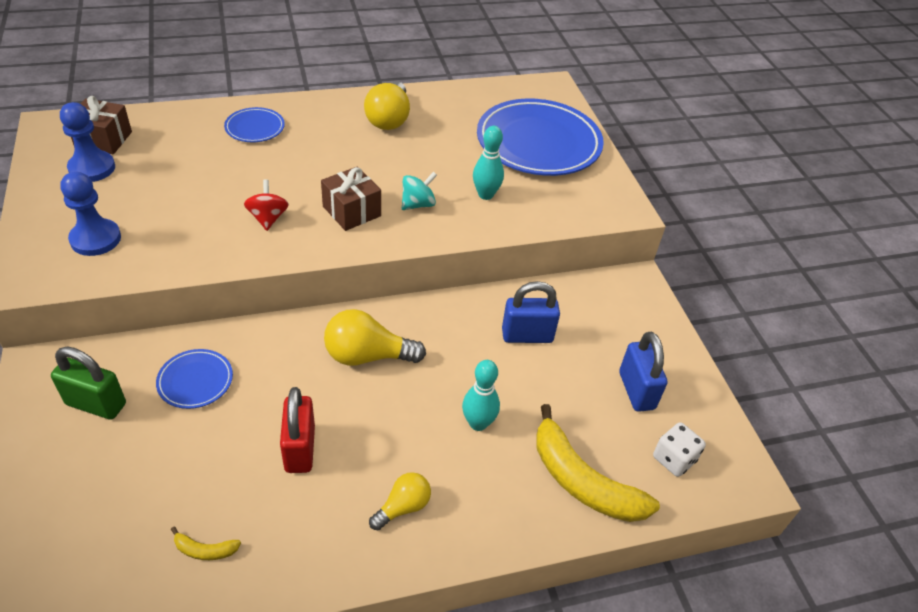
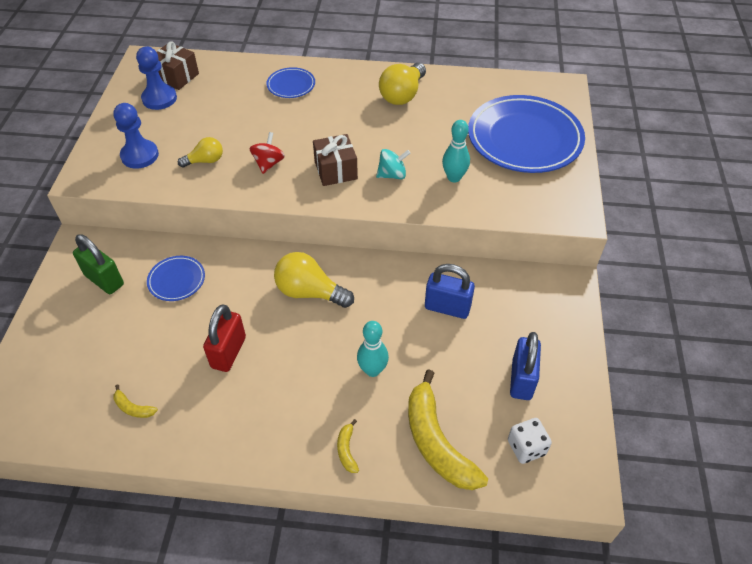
camera: 25 degrees right, 5 degrees up
(403, 507) = (284, 419): yellow light bulb -> yellow light bulb (205, 161)
(490, 519) = (347, 450): none -> yellow banana

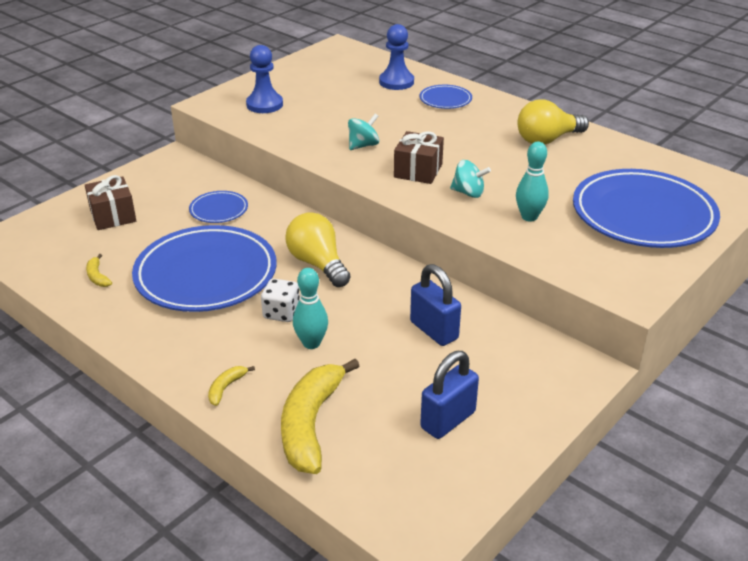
camera: 35 degrees right, 15 degrees down
(104, 280) = (166, 187): green padlock -> none
(159, 98) = (321, 74): blue pawn -> blue pawn (396, 82)
(176, 76) = (352, 64): brown gift -> brown gift (113, 216)
(205, 161) = (312, 125): yellow light bulb -> none
(228, 352) = (206, 274): red padlock -> blue plate
(268, 163) = (363, 145): red spinning top -> turquoise spinning top
(526, 447) = (393, 474): white dice -> white dice (281, 313)

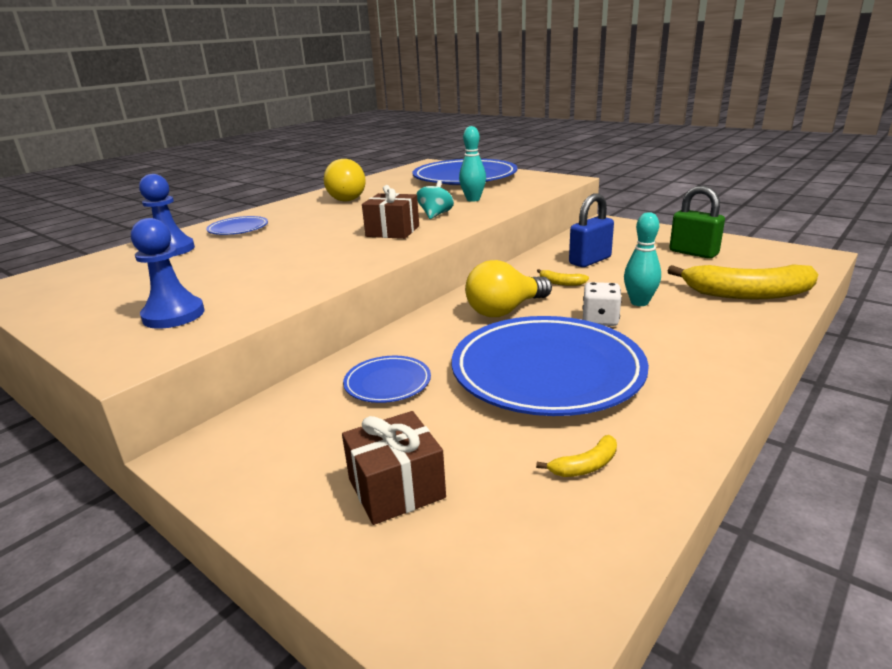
camera: 90 degrees left, 10 degrees down
(226, 388) = (738, 334): yellow banana -> yellow banana (561, 283)
(363, 145) = (330, 254): turquoise spinning top -> none
(448, 420) = (693, 253): blue padlock -> green padlock

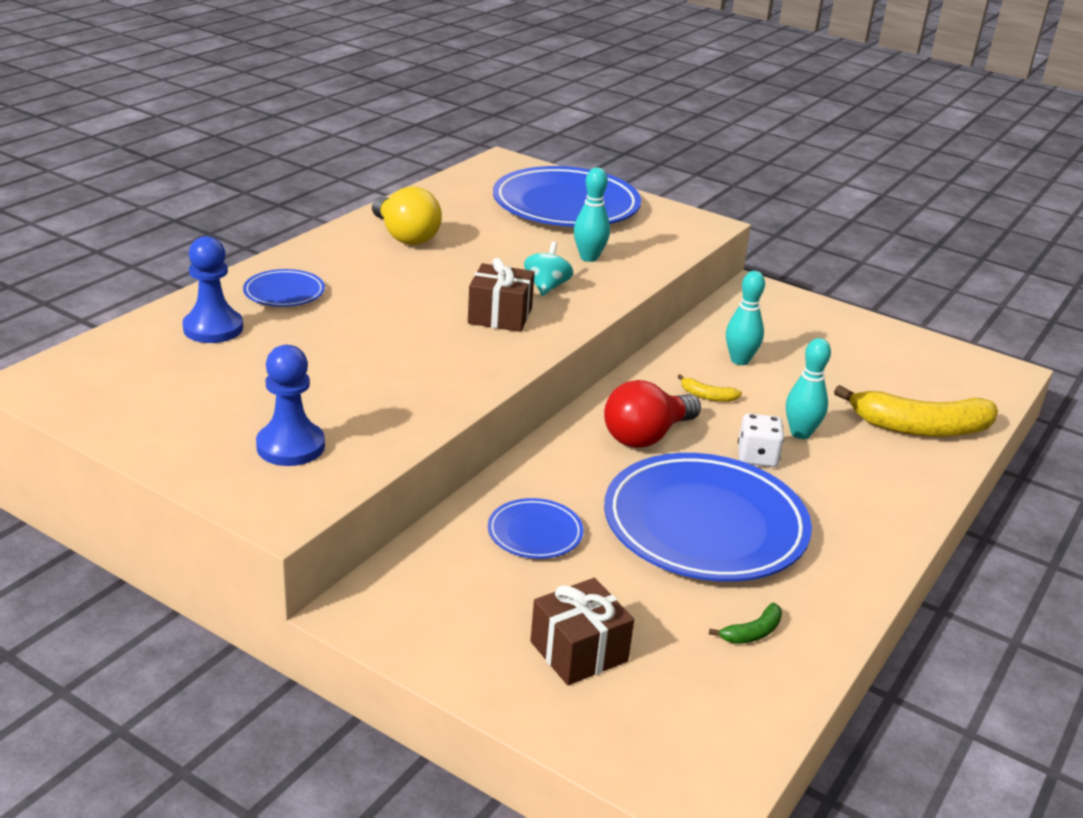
camera: 10 degrees left, 5 degrees up
(505, 310) = (646, 436): yellow light bulb -> red light bulb
(585, 466) = (752, 633): yellow banana -> green banana
(590, 261) = (740, 360): blue padlock -> turquoise bowling pin
(693, 253) = (865, 356): green padlock -> none

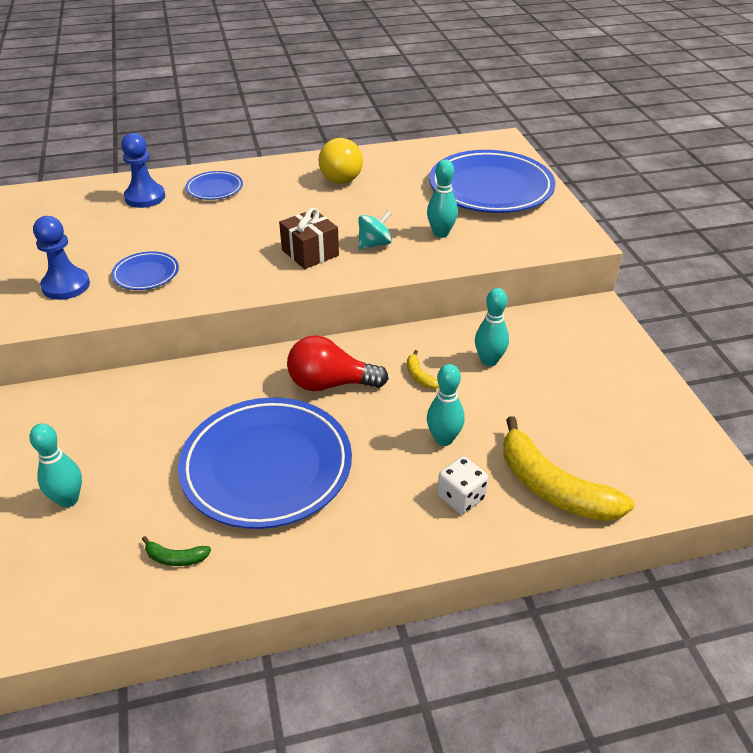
camera: 45 degrees right, 10 degrees up
(535, 533) = (163, 411): blue plate -> blue plate (146, 274)
(579, 651) = (68, 500): brown gift -> turquoise bowling pin
(757, 457) = (381, 439): white dice -> white dice (461, 497)

